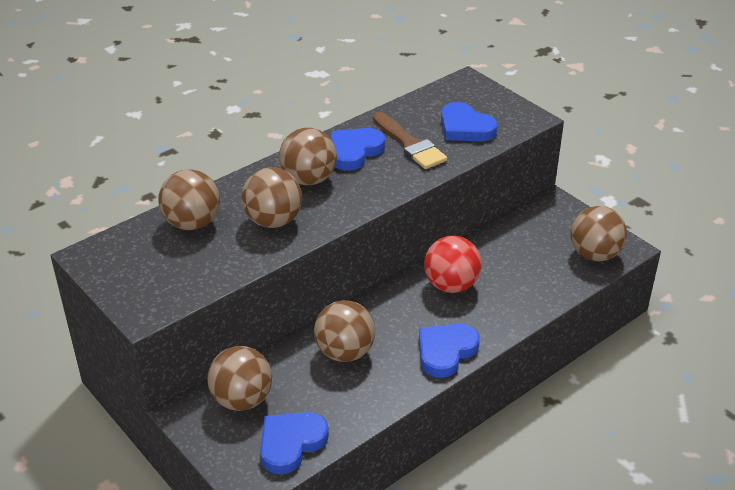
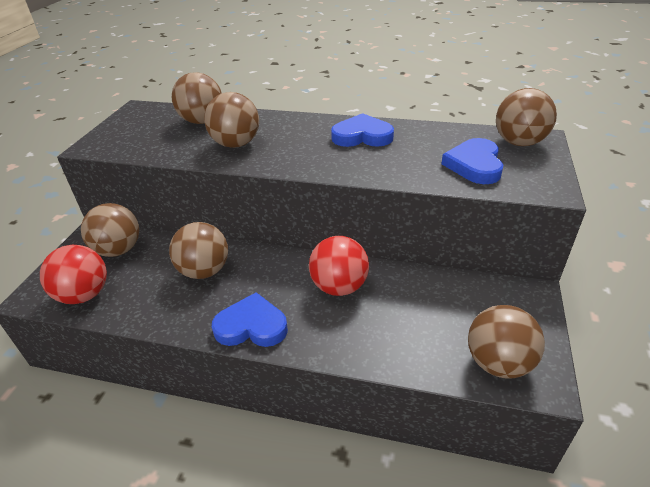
camera: 55 degrees right, 0 degrees up
(291, 443) = (84, 295): blue heart -> red ball
(309, 179) = (302, 135): brown ball -> brown ball (519, 143)
(410, 144) = (408, 152): brown brush -> none

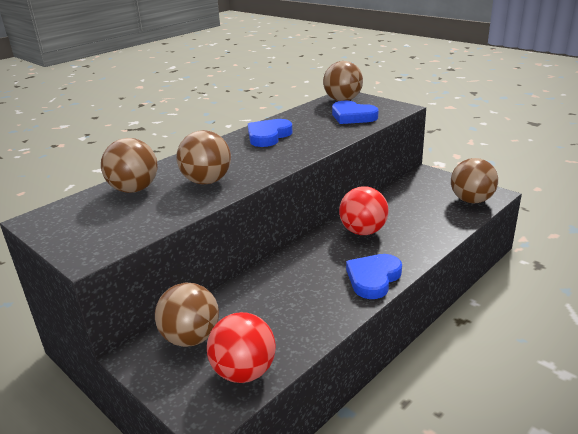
camera: 60 degrees left, 10 degrees down
(204, 271) = (283, 289): brown ball -> none

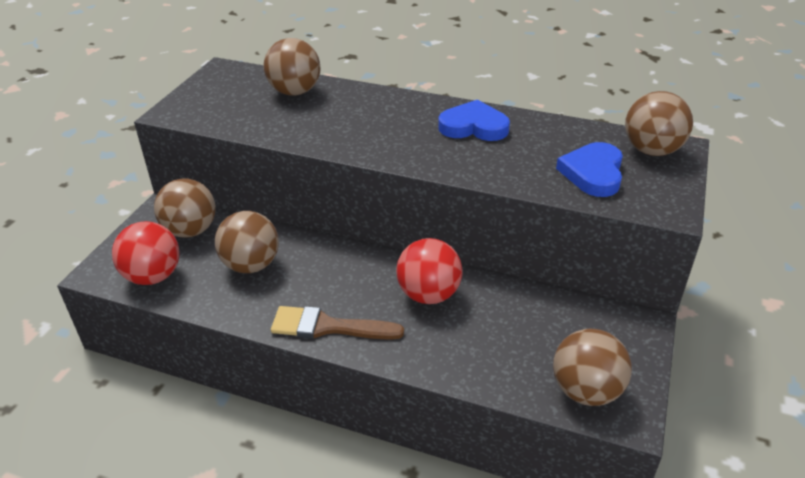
camera: 65 degrees right, 10 degrees up
(207, 181) = (330, 124): brown ball -> brown ball (251, 265)
(373, 278) = (328, 327): blue heart -> brown brush

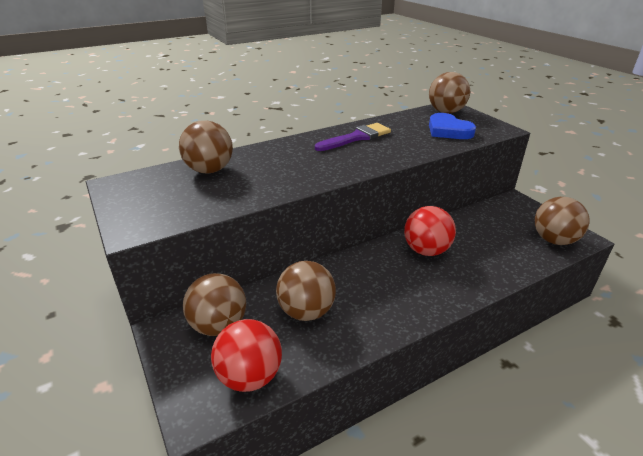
camera: 50 degrees left, 5 degrees down
(328, 327) = (416, 305): brown brush -> none
(473, 127) = (356, 137): blue heart -> purple brush

